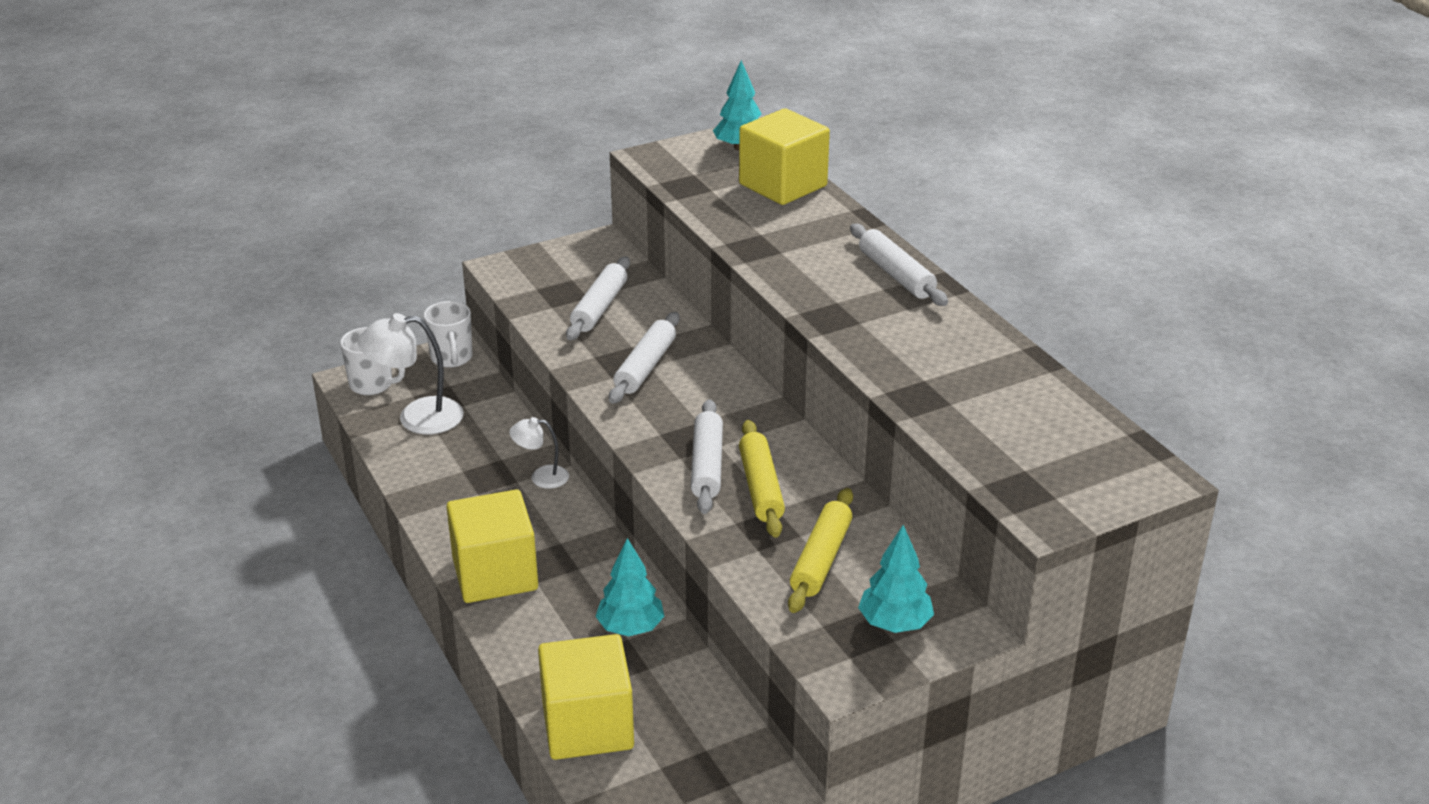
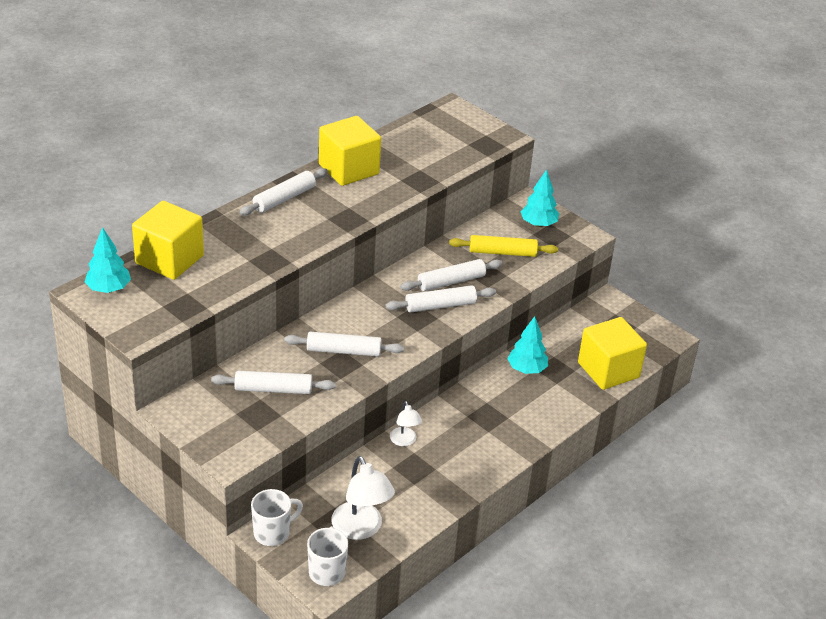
camera: 110 degrees left, 5 degrees up
(495, 574) = (511, 438): yellow cube -> yellow cube (349, 169)
(761, 487) = (451, 281): yellow rolling pin -> white rolling pin

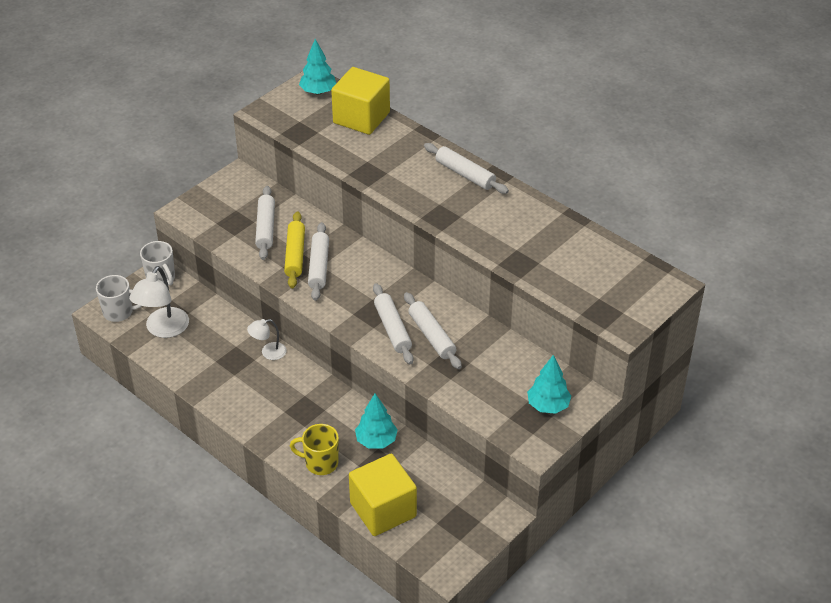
camera: 90 degrees right, 5 degrees up
(349, 169) = (525, 212): yellow cube -> none
(361, 529) = (163, 329): white lamp -> white lamp turned 45 degrees counterclockwise
(502, 252) = (488, 375): yellow rolling pin -> yellow rolling pin (295, 255)
(555, 408) = (320, 463): none -> yellow mug

